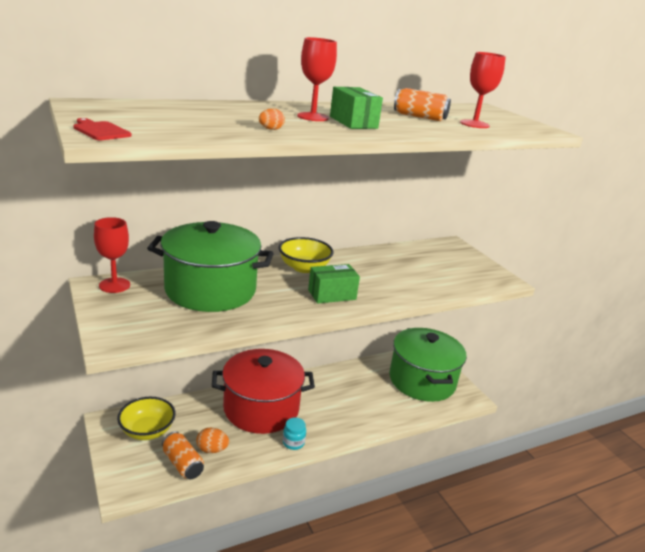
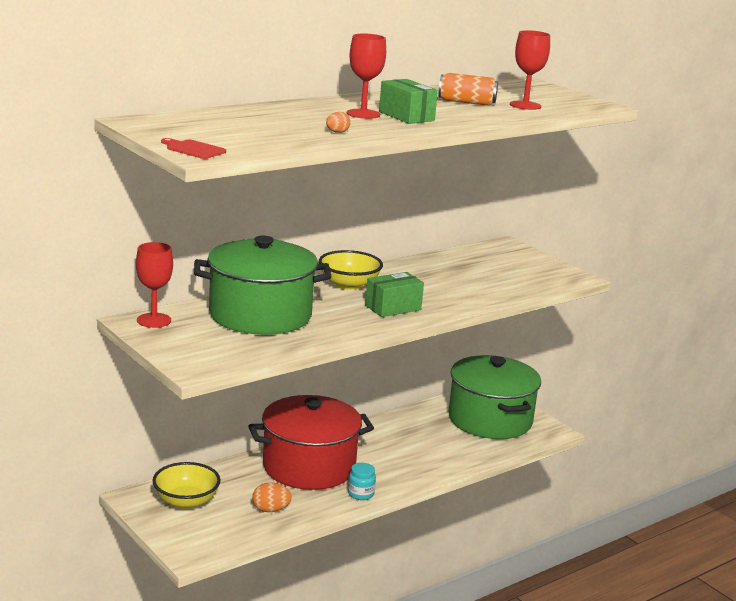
camera: 10 degrees left, 5 degrees down
(182, 464) = (244, 525): orange can -> none

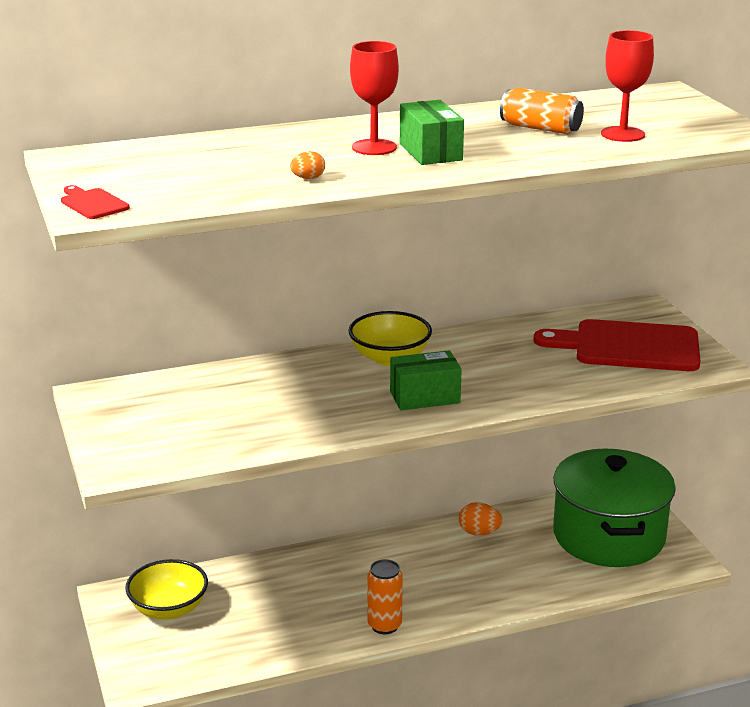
camera: 20 degrees right, 5 degrees up
(154, 320) = (115, 394): red goblet -> none
(260, 315) = (247, 396): green pot -> none
(270, 510) = (262, 634): orange egg -> orange egg (479, 533)
(309, 467) = (339, 578): red pot -> none
(360, 494) = (384, 625): turquoise jar -> orange can
(512, 269) = (629, 347): none -> red cutting board

